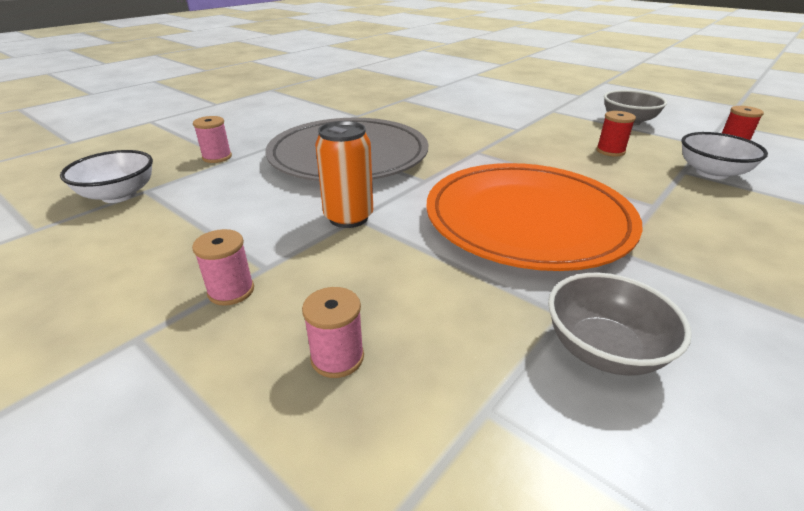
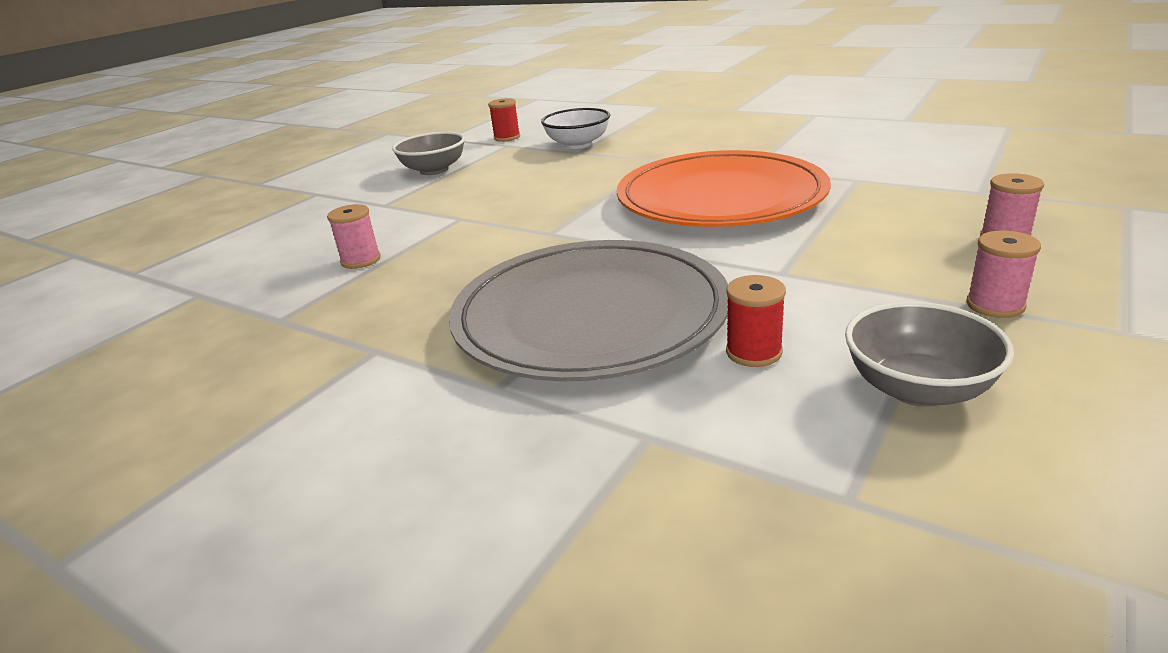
camera: 95 degrees left, 5 degrees down
(119, 195) = (895, 531): white bowl -> none
(217, 157) = (644, 463): pink spool -> pink spool (361, 260)
(348, 217) = (785, 277): orange can -> none
(603, 350) = (883, 170): grey bowl -> grey bowl (918, 388)
(610, 151) = (532, 175): red spool -> red spool (754, 352)

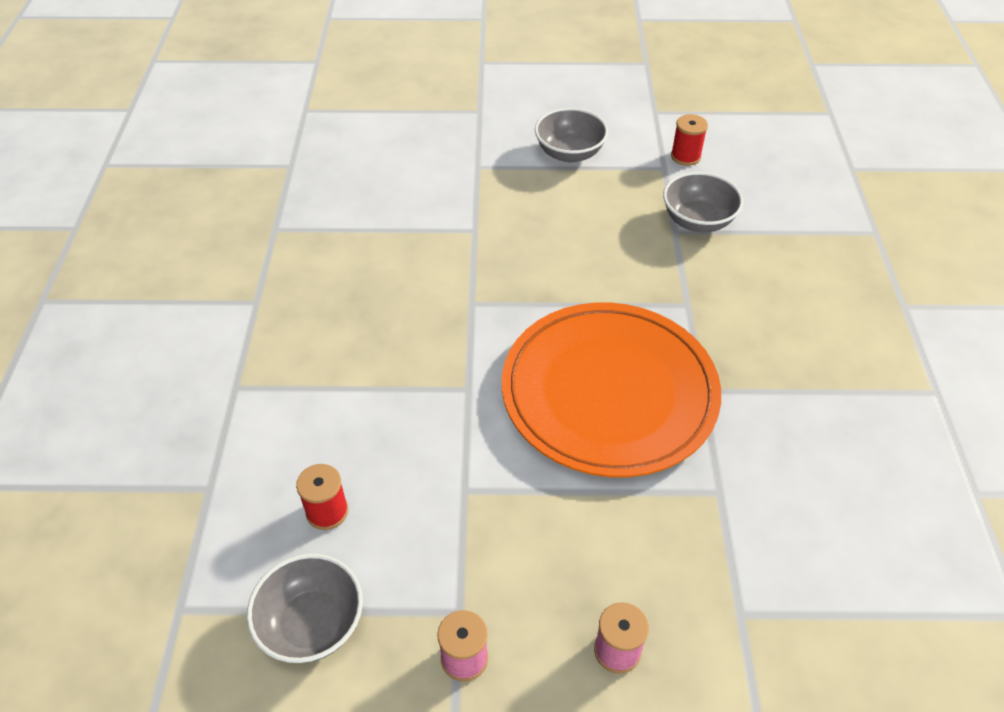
camera: 55 degrees right, 20 degrees up
(361, 260) = (373, 216): pink spool -> none
(578, 144) = (697, 221): white bowl -> grey bowl
(590, 316) = (342, 394): grey plate -> none

